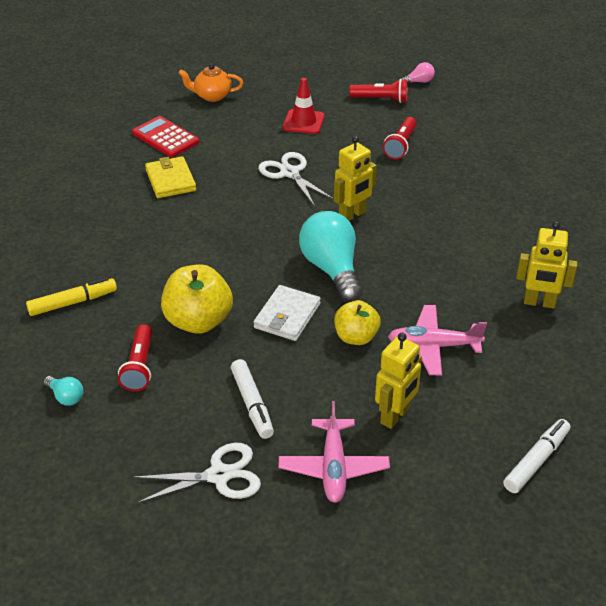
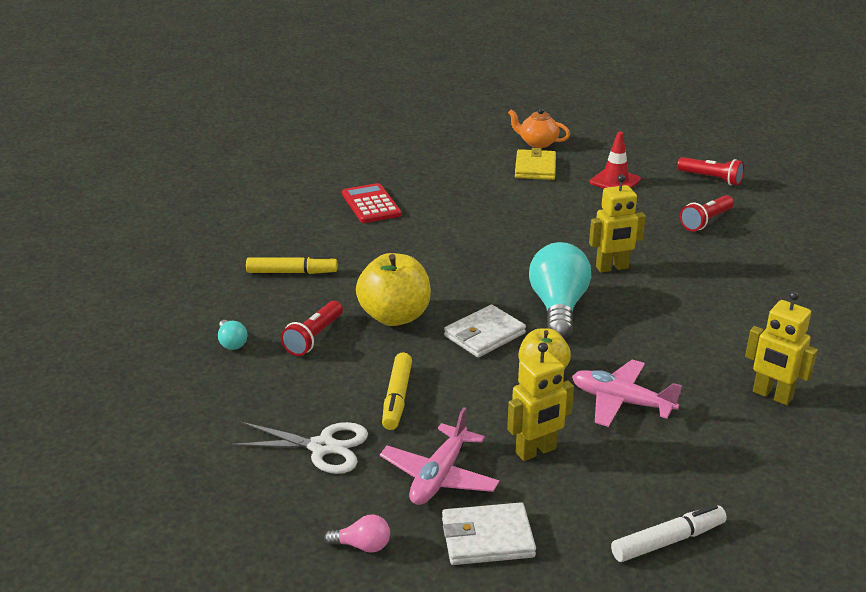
camera: 25 degrees right, 10 degrees down
(165, 137) = (469, 166): red calculator -> red calculator (371, 204)
(170, 180) = (450, 200): yellow wallet -> yellow wallet (535, 168)
(252, 404) = (397, 398): white marker -> yellow marker
(290, 173) = (571, 219): white scissors -> none
(405, 510) = (487, 538): none -> white wallet
(419, 82) = (764, 172): pink light bulb -> pink light bulb (362, 546)

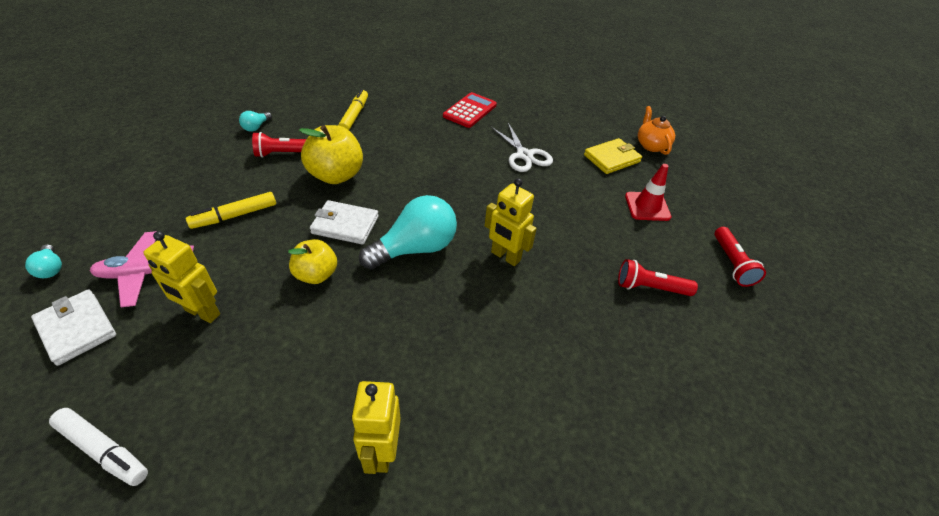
camera: 50 degrees right, 15 degrees up
(292, 272) = (354, 115): yellow marker -> yellow marker turned 135 degrees counterclockwise
(322, 447) = (158, 207): white scissors -> white scissors (524, 155)
(362, 546) = (51, 268): pink light bulb -> turquoise light bulb
(621, 402) = (301, 339): pink plane -> none

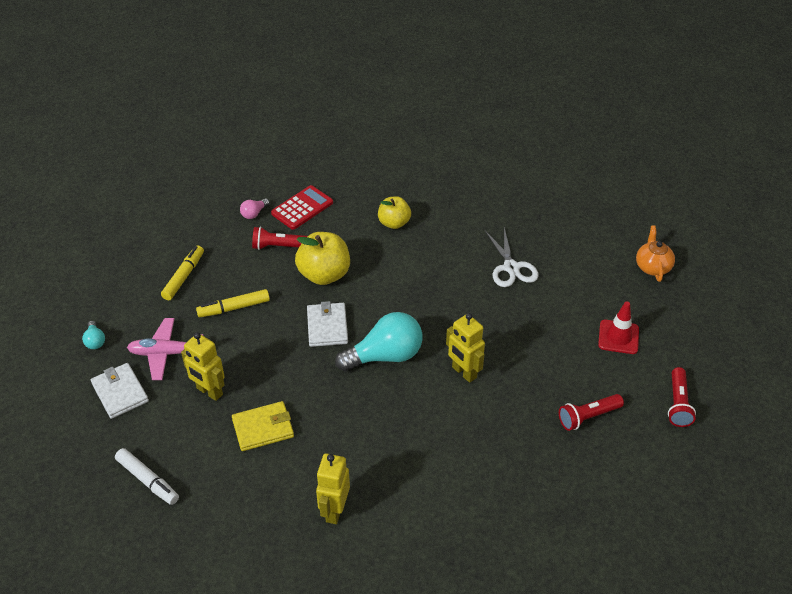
camera: 15 degrees right, 0 degrees up
(256, 127) = (254, 213): turquoise light bulb -> pink light bulb
(316, 274) = (299, 370): yellow apple -> yellow apple (394, 223)
(345, 225) = (327, 327): white wallet -> white wallet turned 60 degrees clockwise
(354, 115) = (349, 206): yellow marker -> yellow marker (184, 277)
(470, 111) = (468, 208): red calculator -> red calculator (302, 208)
(611, 158) = (602, 279): yellow wallet -> yellow wallet (263, 428)
(650, 287) = (588, 417): red flashlight -> red flashlight turned 45 degrees counterclockwise

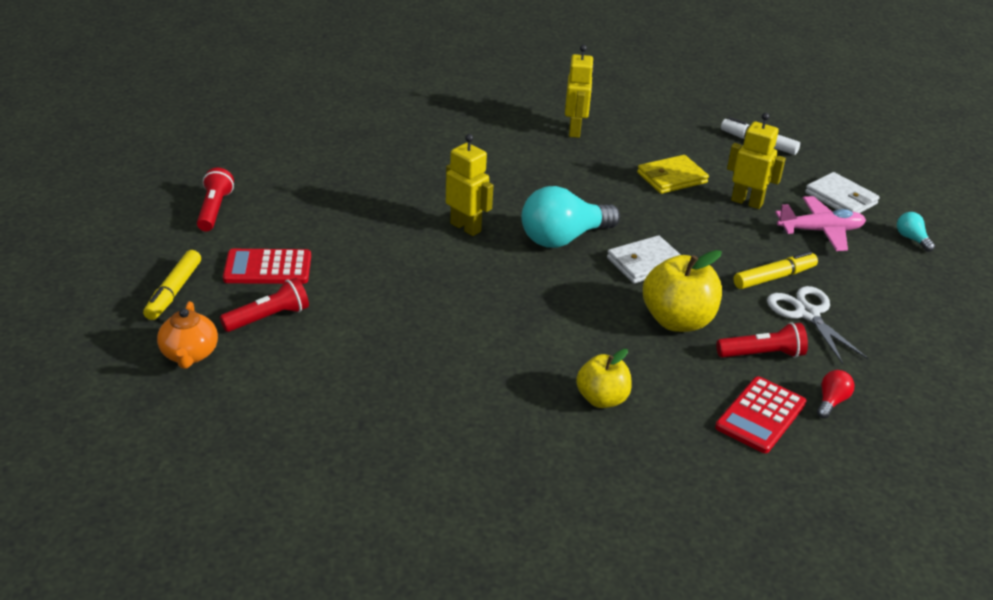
camera: 170 degrees right, 10 degrees down
(184, 277) = (866, 309): yellow marker -> yellow marker (173, 292)
(254, 213) = (831, 401): pink light bulb -> red light bulb
(327, 327) = (645, 263): white wallet -> white wallet turned 75 degrees clockwise
(511, 267) = (409, 343): white scissors -> white scissors (807, 313)
(588, 417) = (322, 196): red flashlight -> red flashlight (268, 318)
(618, 337) = (268, 268): red traffic cone -> red calculator

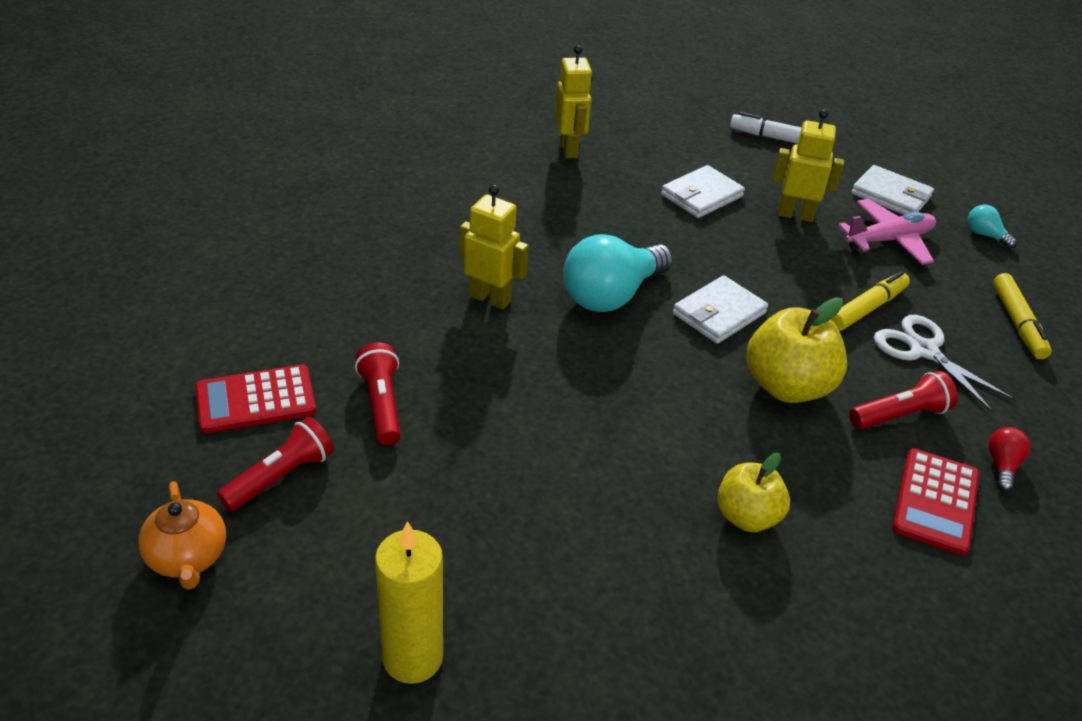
camera: 15 degrees left, 5 degrees up
(173, 292) = (135, 460): yellow marker -> yellow marker (1017, 323)
(214, 210) = (156, 324): red flashlight -> red flashlight (382, 404)
(319, 438) = (412, 658): none -> yellow candle
(672, 178) = (701, 196): yellow wallet -> white wallet

